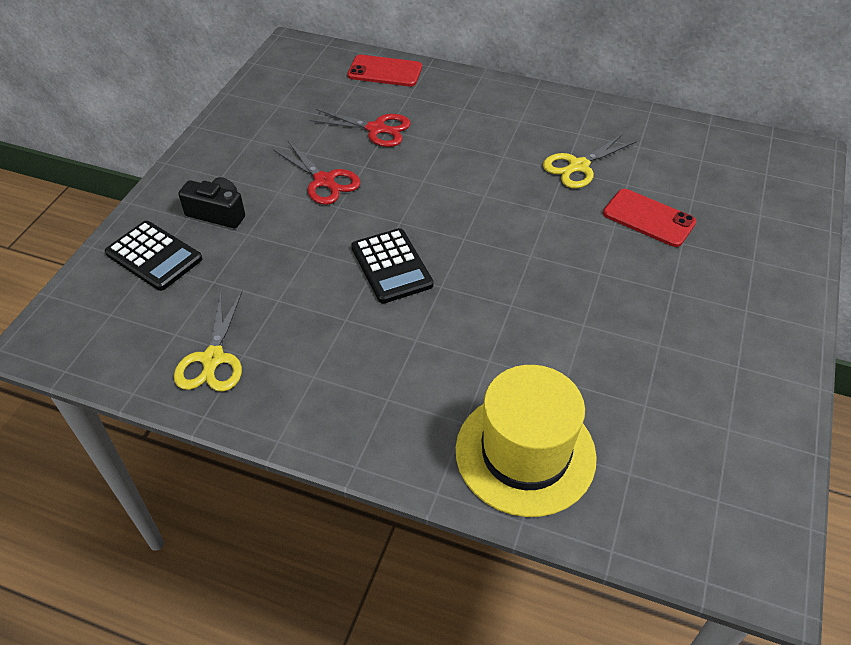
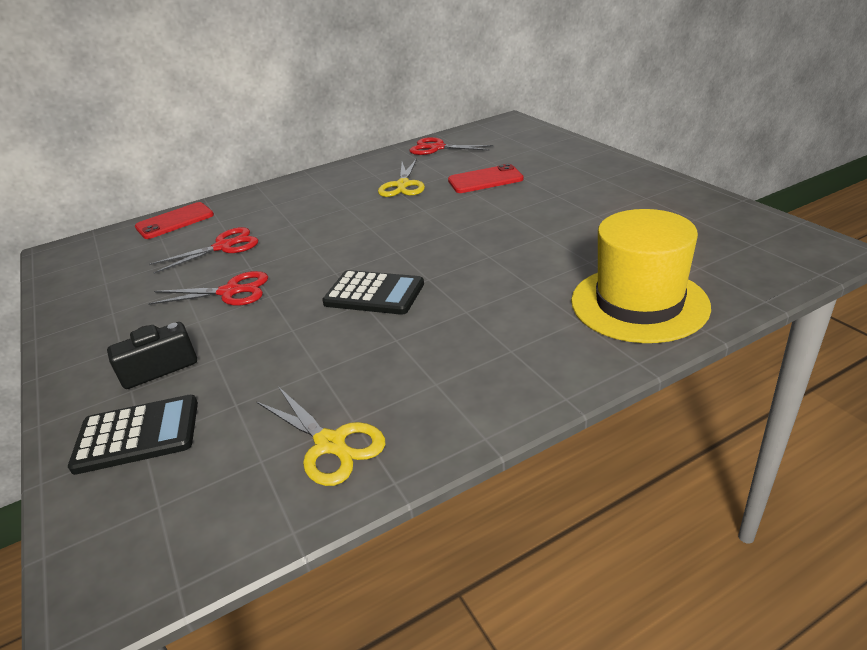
camera: 45 degrees left, 15 degrees down
(679, 140) = (437, 148): none -> red scissors

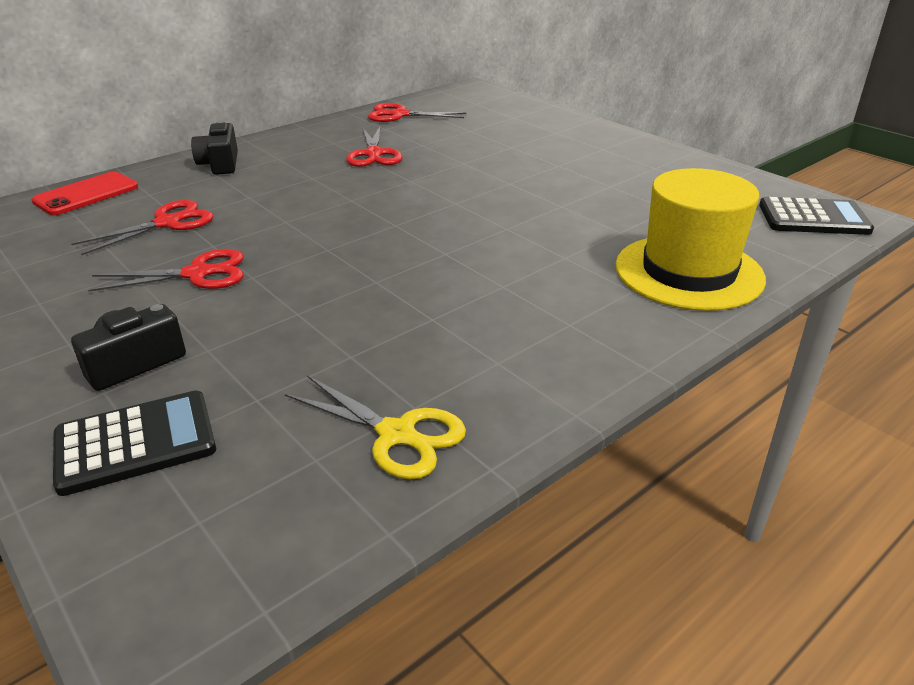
camera: 15 degrees left, 0 degrees up
(280, 195) = (220, 164): none -> black camera
(374, 294) = (385, 271): black calculator -> black calculator (813, 218)
(403, 185) = (374, 154): yellow scissors -> red scissors
(485, 180) = (470, 149): red phone -> none

